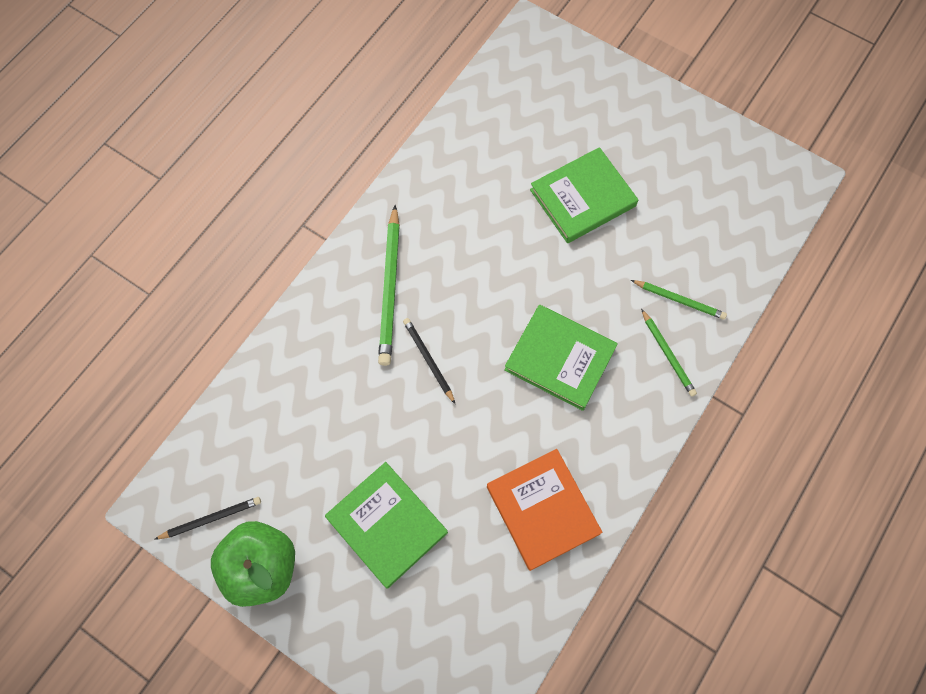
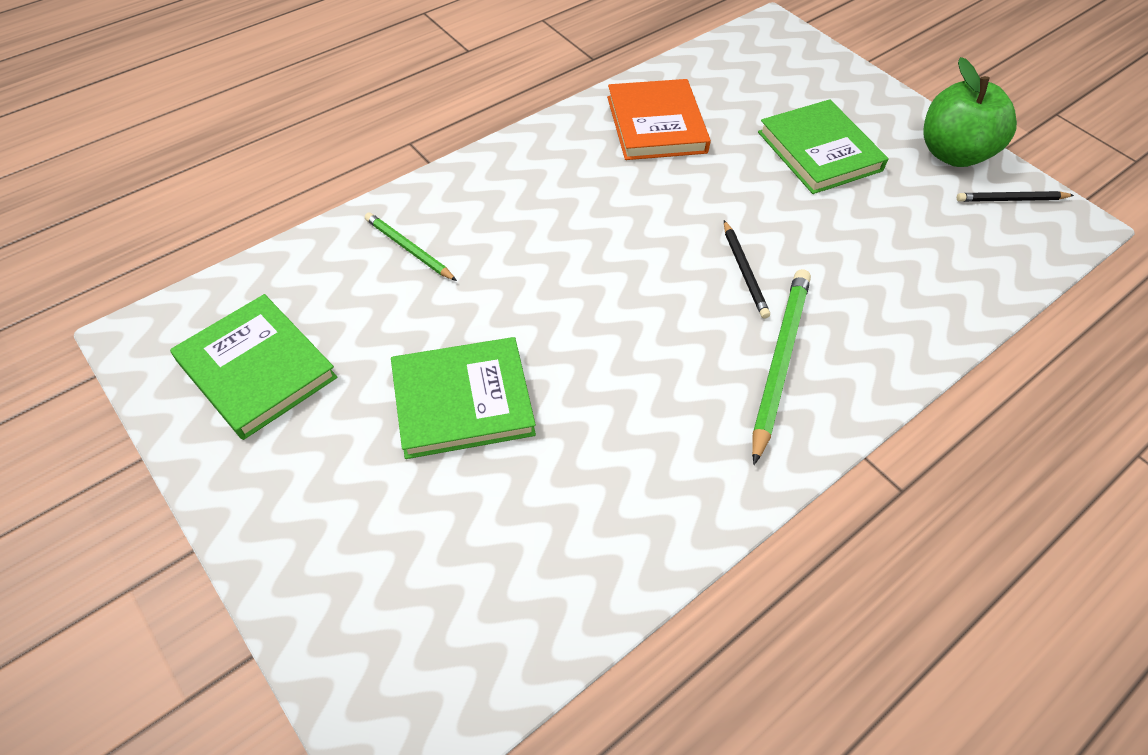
camera: 165 degrees left, 15 degrees down
(560, 359) = (584, 232): green book -> green book (257, 369)
(667, 354) = (457, 204): green pencil -> none

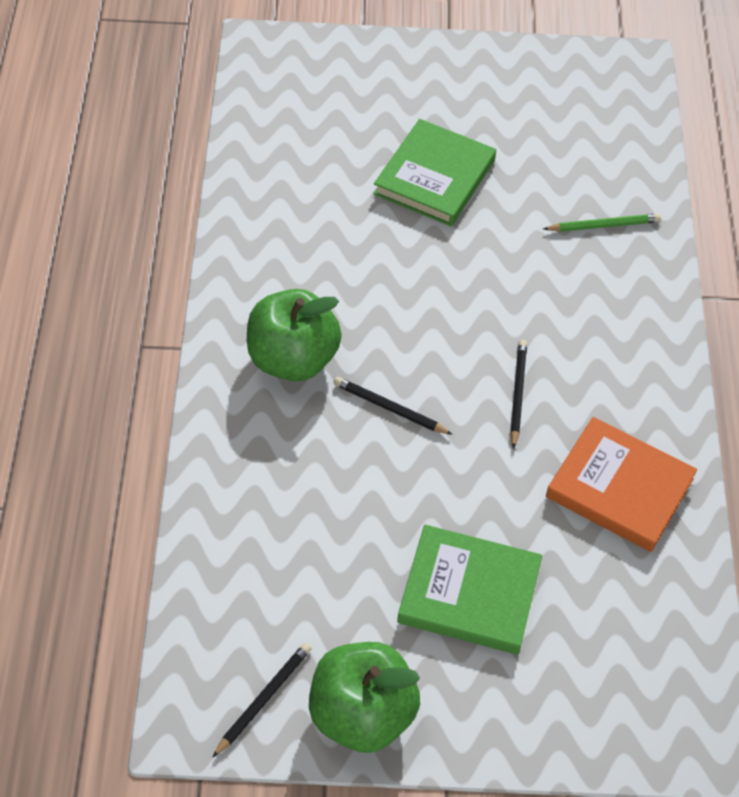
camera: 130 degrees right, 0 degrees up
(257, 369) = (556, 101): green book -> none
(643, 209) = (517, 394): none -> black pencil
(779, 362) = (292, 359): green pencil -> green apple

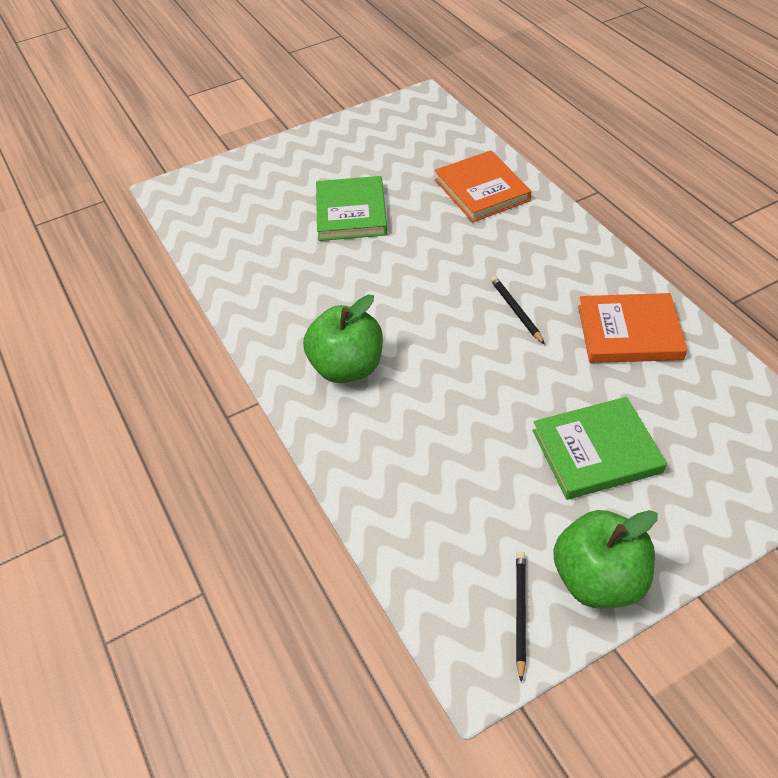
camera: 25 degrees left, 5 degrees down
(390, 408) = (440, 363): black pencil -> none
(603, 226) = (481, 190): green pencil -> orange book

